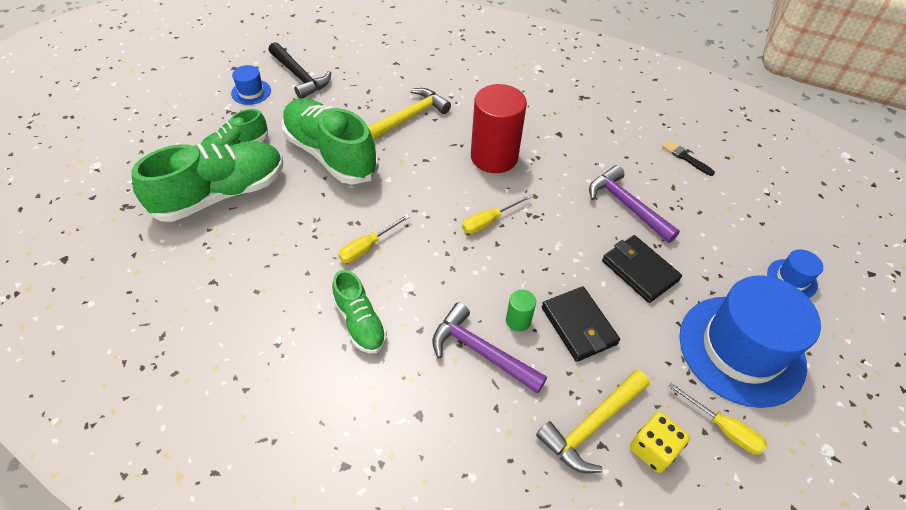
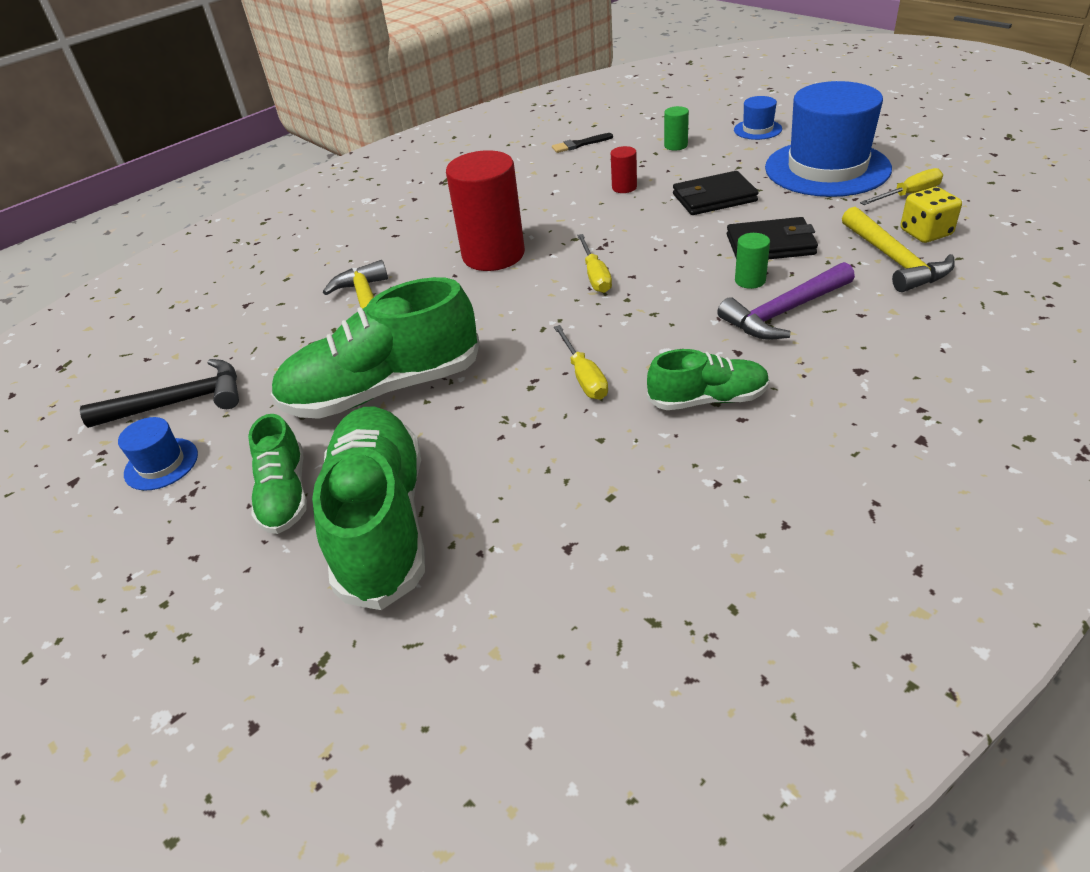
camera: 60 degrees left, 10 degrees down
(627, 205) = (624, 187): purple hammer -> red cylinder
(721, 223) = (675, 145): none -> green cylinder

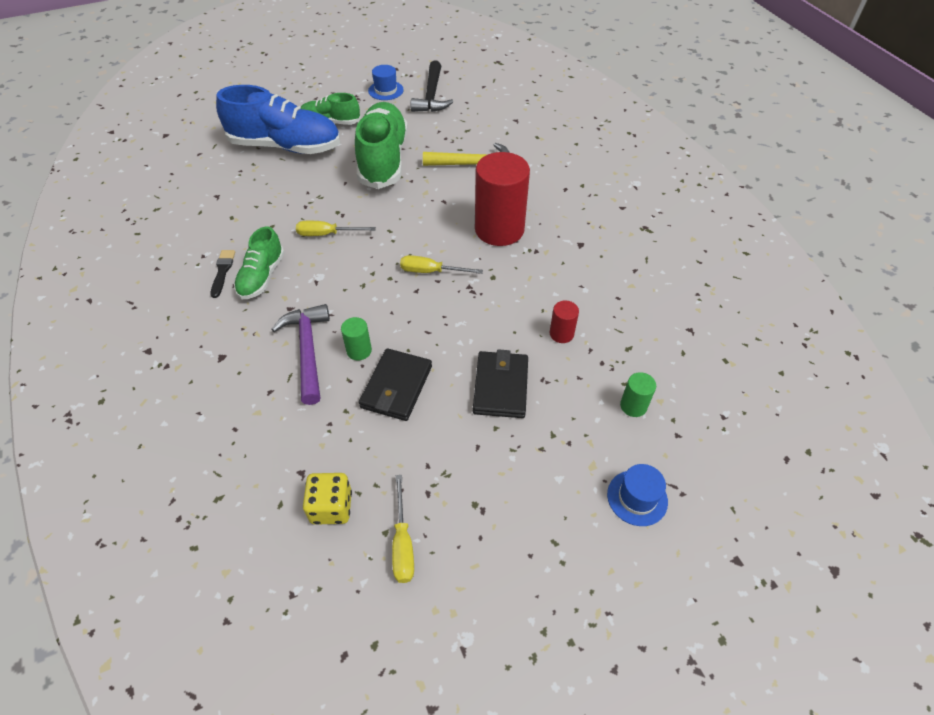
camera: 105 degrees right, 10 degrees up
(382, 522) = (286, 146): green shoe -> blue shoe
(580, 144) = (677, 333): black brush -> black brush (222, 271)
(827, 168) = (502, 507): blue hat -> none
(894, 260) = (313, 455): yellow hammer -> none

